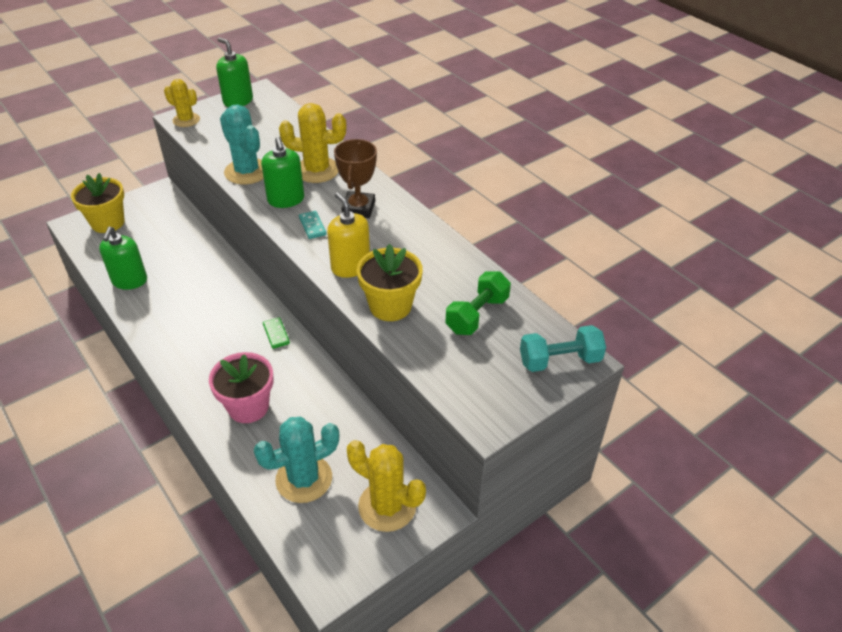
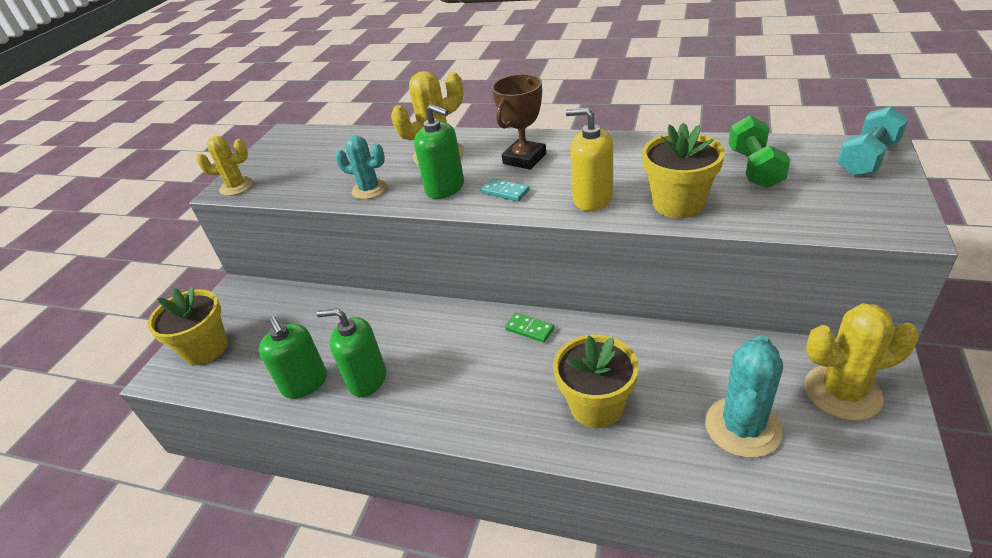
camera: 30 degrees left, 5 degrees down
(238, 101) = (273, 149): green soap dispenser -> green soap dispenser (367, 379)
(247, 172) = (369, 189): turquoise cactus -> turquoise cactus, size x0.65
(248, 407) = (596, 406): pink flower pot -> yellow flower pot
(358, 208) = (524, 159): brown trophy -> brown trophy turned 60 degrees clockwise

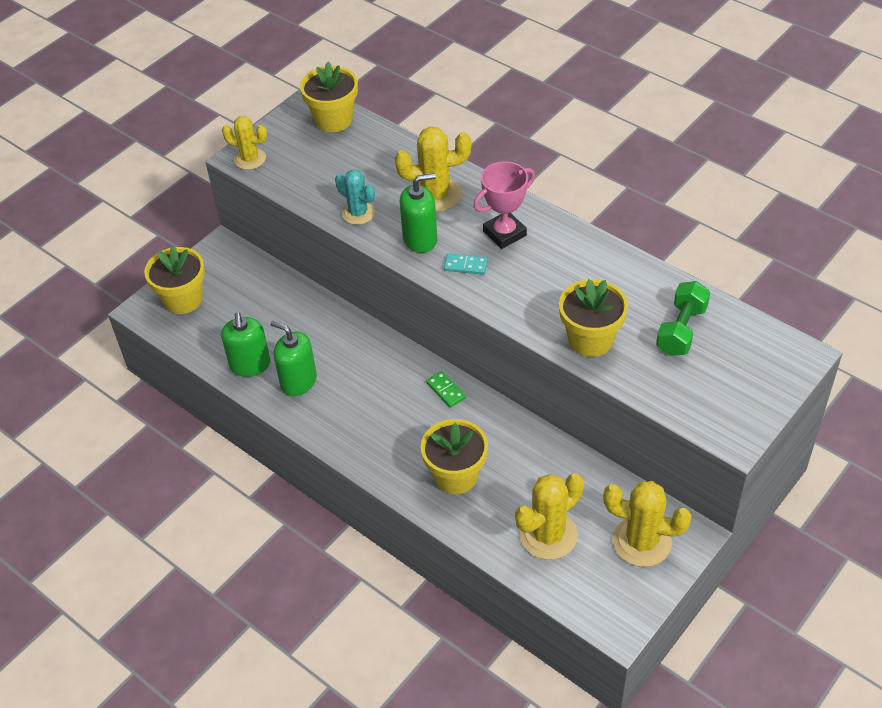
camera: 20 degrees right, 10 degrees up
(309, 139) = (333, 120): none -> yellow flower pot
(445, 188) = (420, 239): green soap dispenser -> green soap dispenser turned 75 degrees counterclockwise
(505, 192) = (465, 265): turquoise domino -> turquoise domino turned 45 degrees counterclockwise
(524, 159) = (504, 233): brown trophy -> pink trophy
(592, 198) = (529, 304): yellow soap dispenser -> none
(742, 427) = (548, 535): turquoise cactus -> yellow cactus
(867, 158) = (780, 360): turquoise dumbbell -> none

